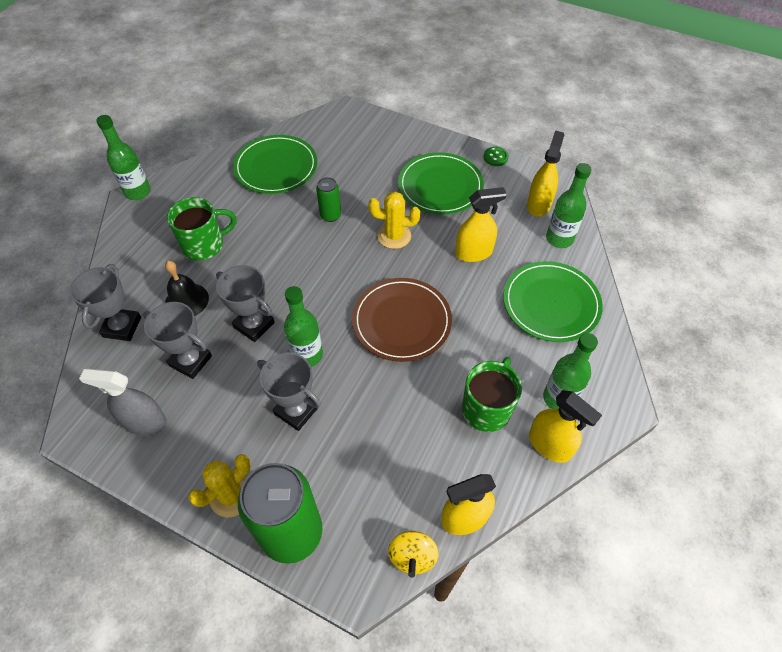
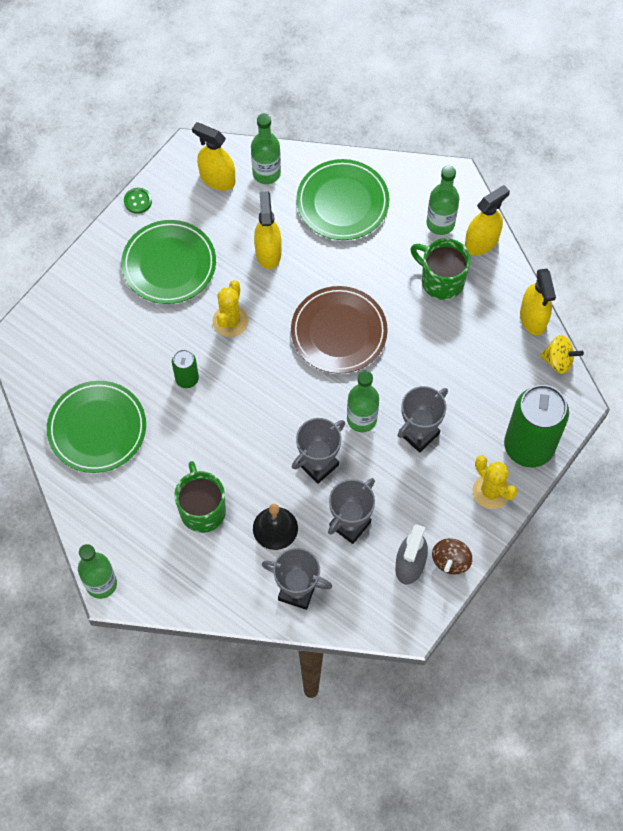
camera: 80 degrees left, 10 degrees up
(147, 462) = (450, 561): none -> brown spinning top

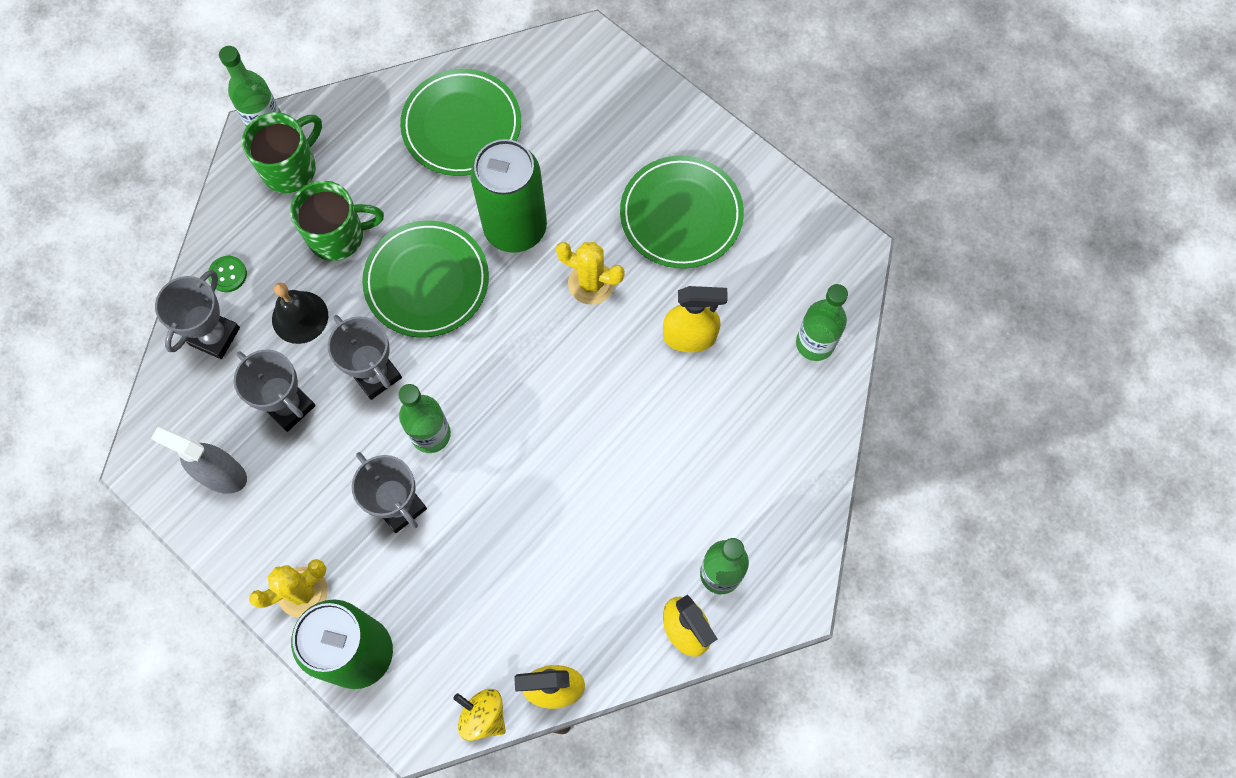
camera: 95 degrees right, 5 degrees up
(138, 201) = (778, 182): green button -> green button (228, 274)
(187, 379) = (515, 227): green can -> green can, size x2.13
(217, 179) = (808, 280): yellow spray bottle -> none
(339, 332) = (561, 417): brown plate -> none
(342, 202) = (763, 440): green plate -> green plate (427, 281)
(441, 280) = (627, 563): green mug -> green mug (291, 168)
(450, 561) = (217, 526): brown spinning top -> none
(558, 361) = (483, 716): yellow spinning top -> yellow spinning top turned 105 degrees clockwise

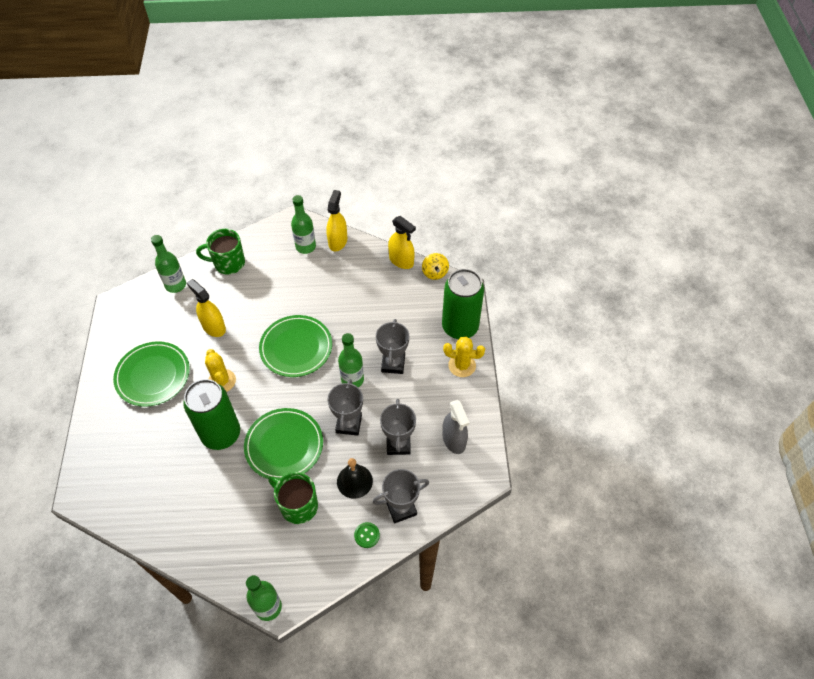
camera: 135 degrees left, 15 degrees down
(291, 168) = (282, 566): green mug -> green mug (228, 263)
(461, 125) = (183, 508): green plate -> green plate (296, 348)

